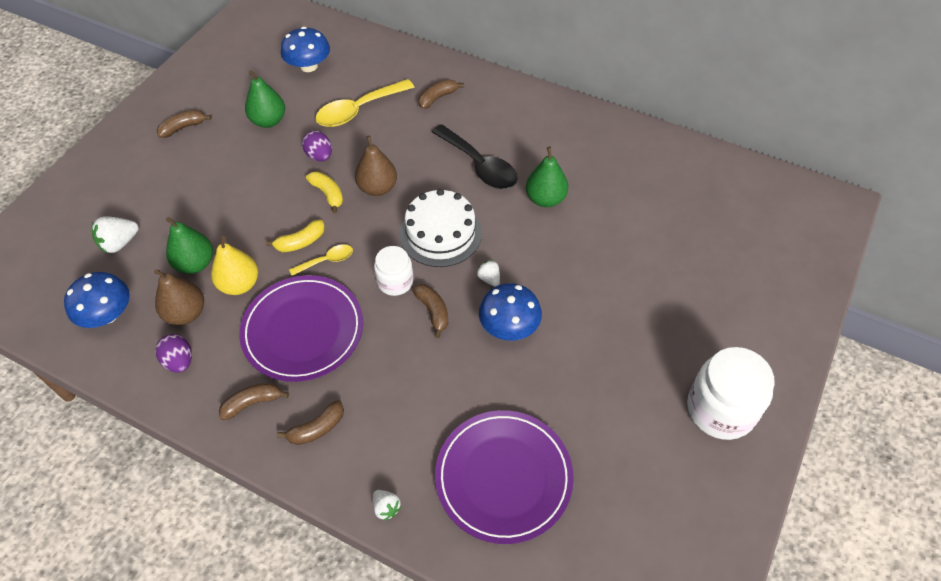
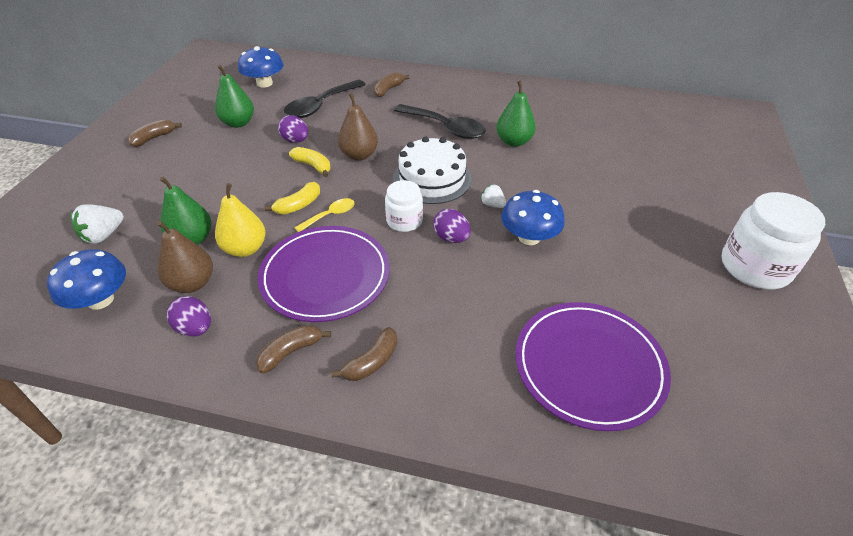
camera: 15 degrees left, 10 degrees down
(358, 110) = (320, 106): yellow spoon -> black spoon
(386, 508) = (479, 424): white strawberry -> none
(433, 311) = (451, 238): brown banana -> purple egg

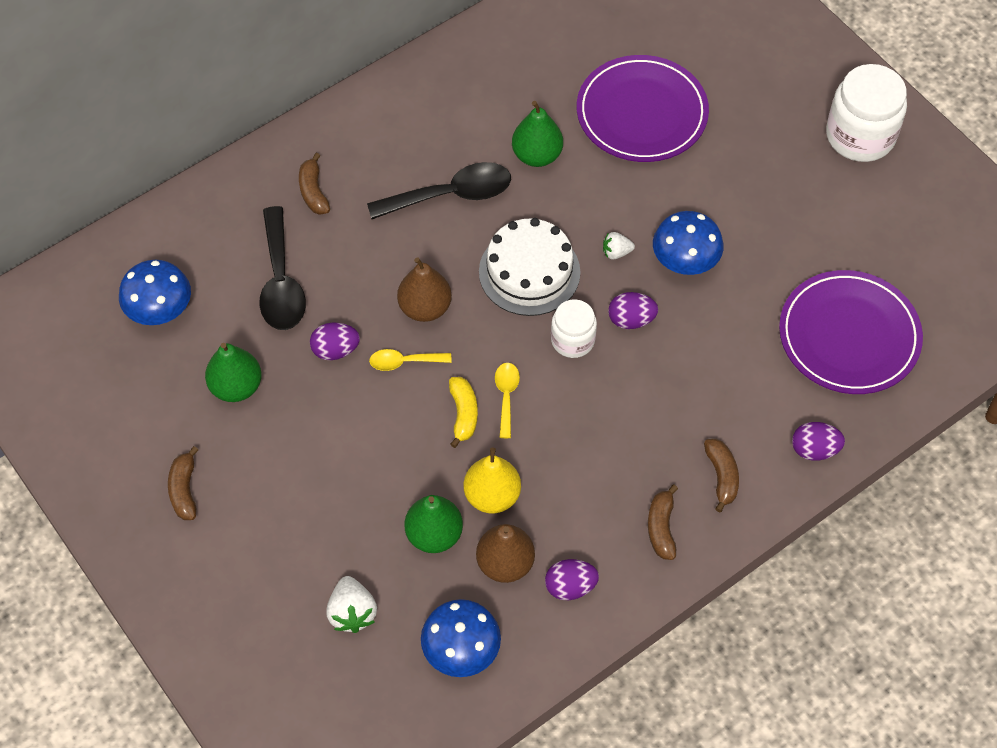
camera: 50 degrees left, 15 degrees up
(313, 166) = (404, 362): yellow banana -> yellow spoon
(325, 276) = (591, 451): purple plate -> purple plate (641, 113)
(458, 410) = (814, 449): none -> purple egg

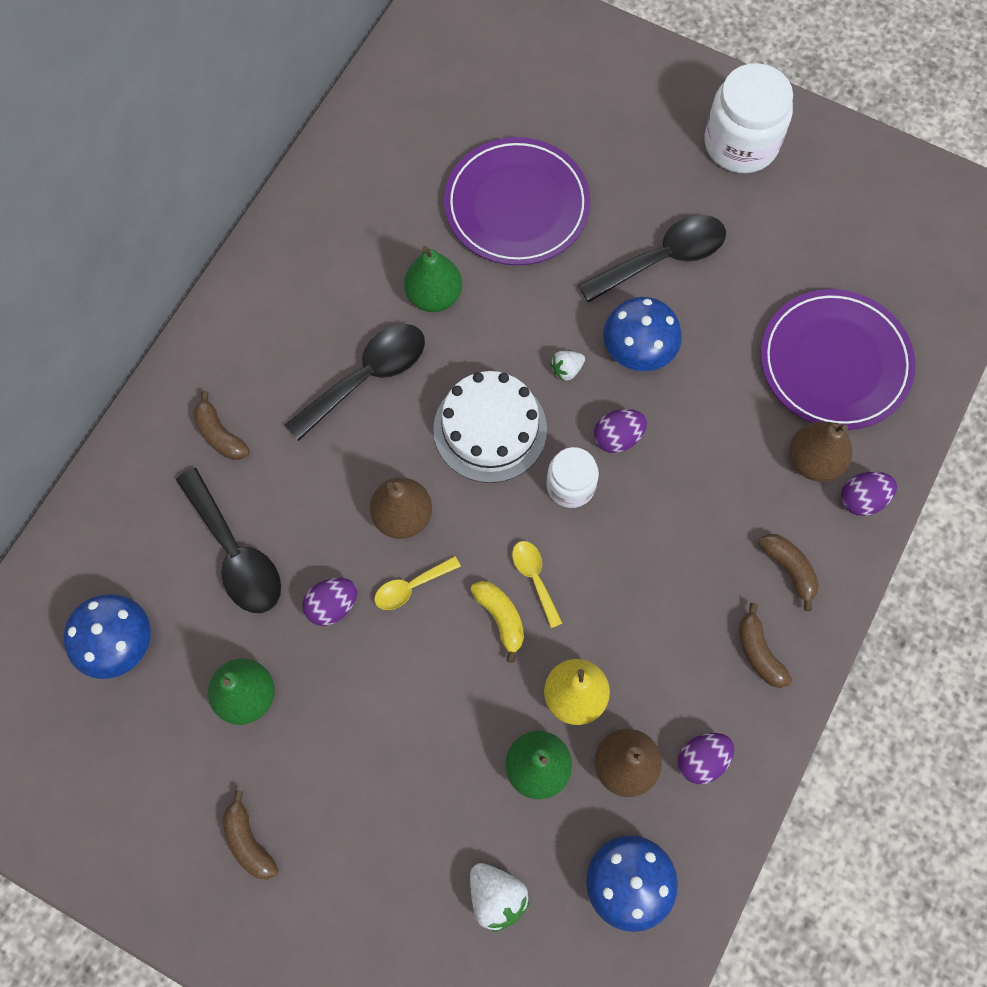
camera: 25 degrees left, 10 degrees up
(743, 199) = (663, 258): none -> black spoon
(788, 403) = (813, 461): none -> brown pear

